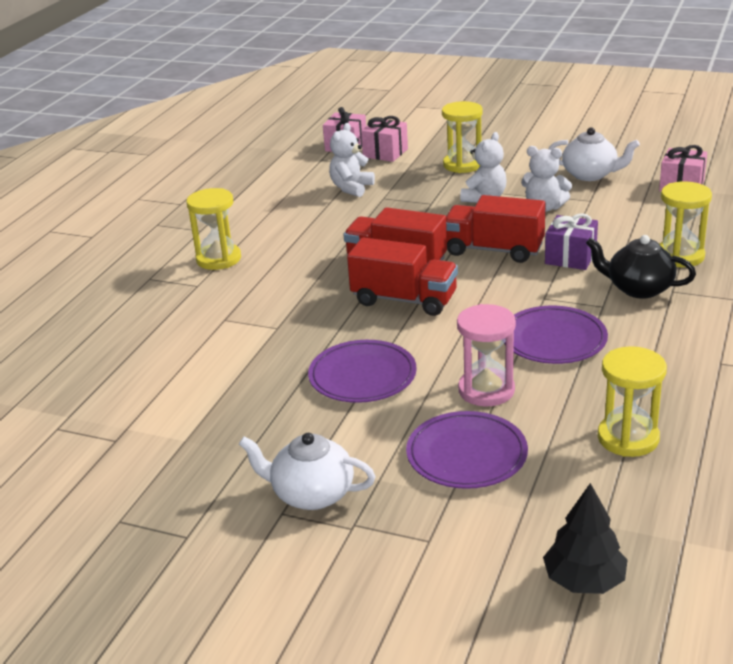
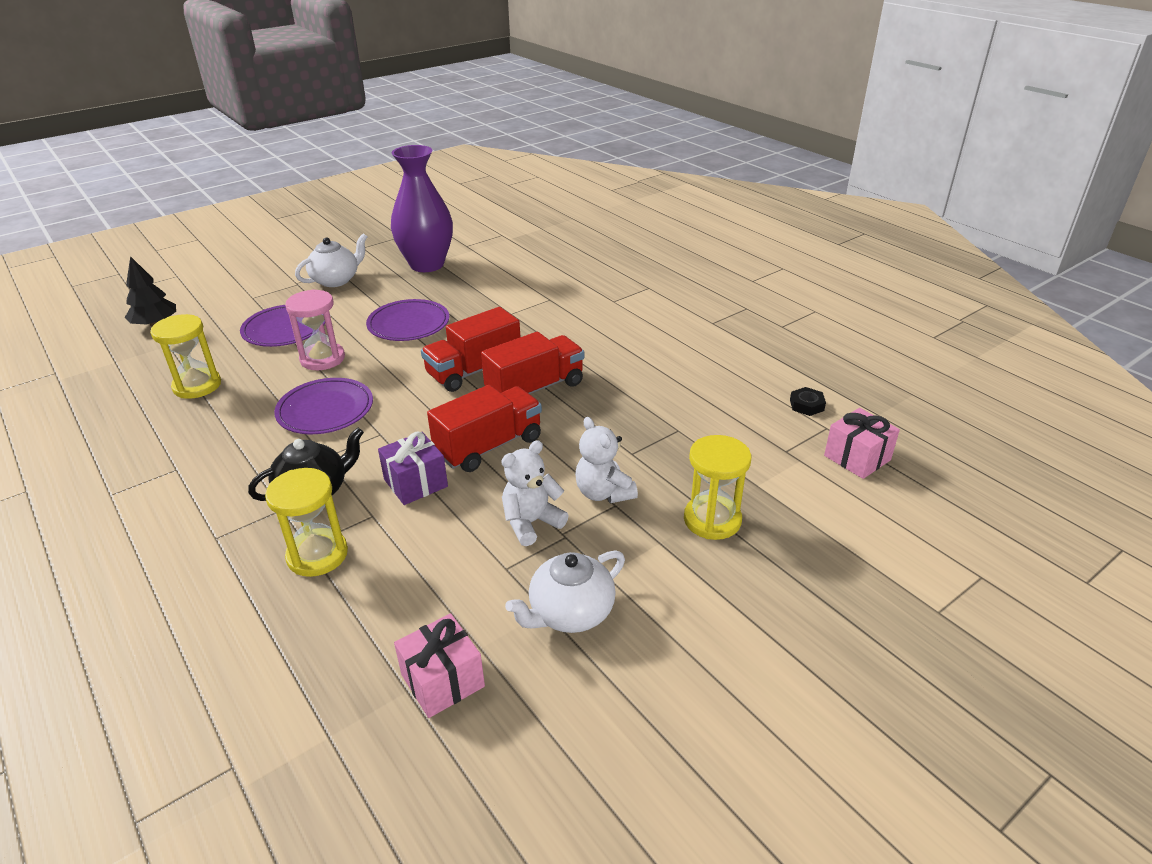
camera: 120 degrees right, 5 degrees up
(202, 442) = (427, 265): none -> purple vase
(218, 259) = (647, 318): yellow hourglass -> none
(299, 170) = (806, 405): none -> black nut
(351, 188) = (723, 420): white teddy bear -> none
(385, 153) = (807, 477): pink gift -> none

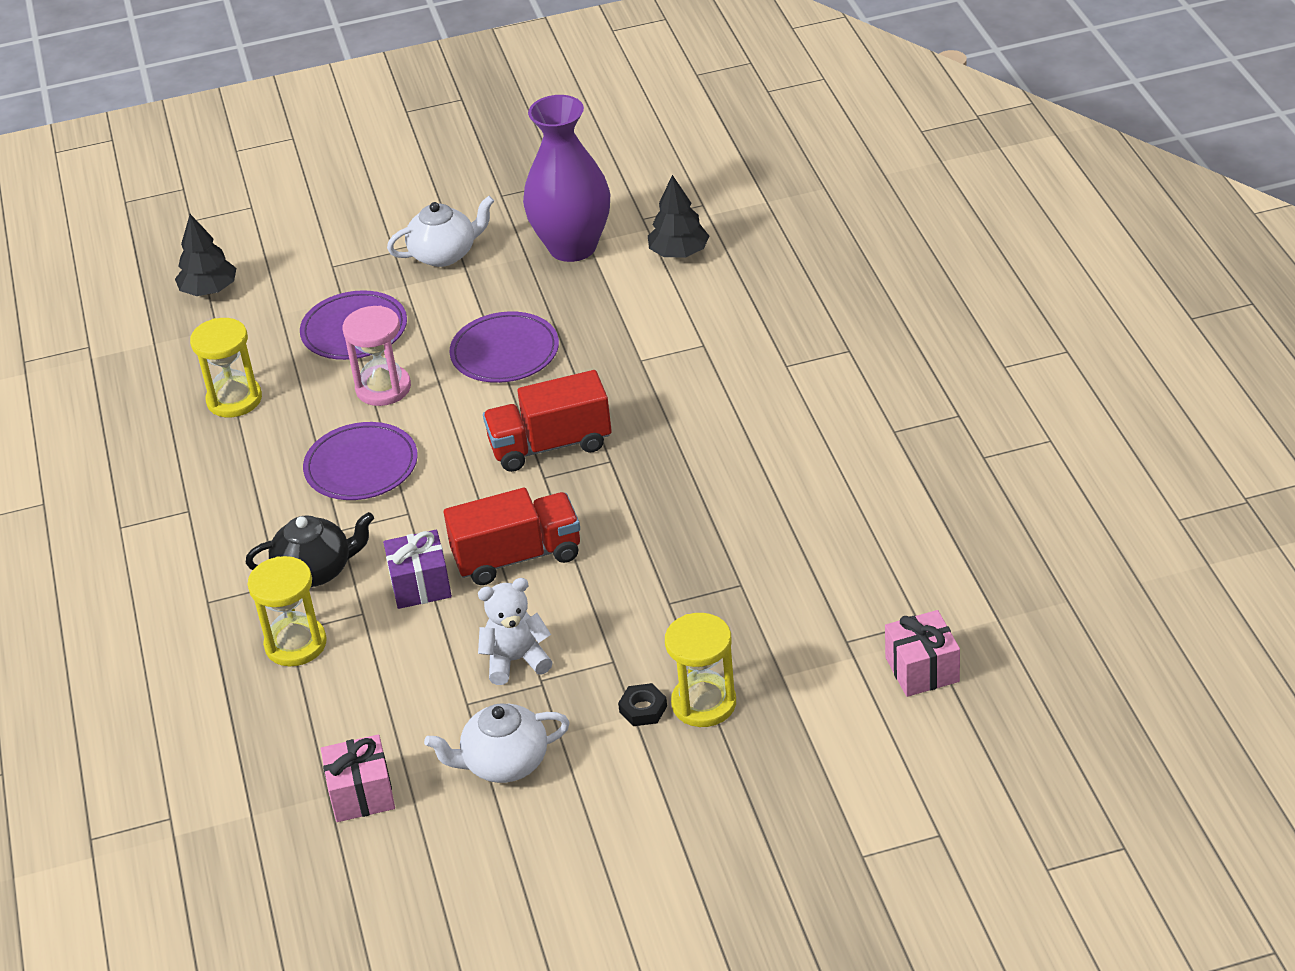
camera: 25 degrees right, 5 degrees up
(502, 258) = (679, 253): none -> black tree
(535, 388) = (609, 488): red truck -> none
(603, 493) = (609, 644): white teddy bear -> none
(806, 405) = (919, 585): black nut -> black nut (643, 709)

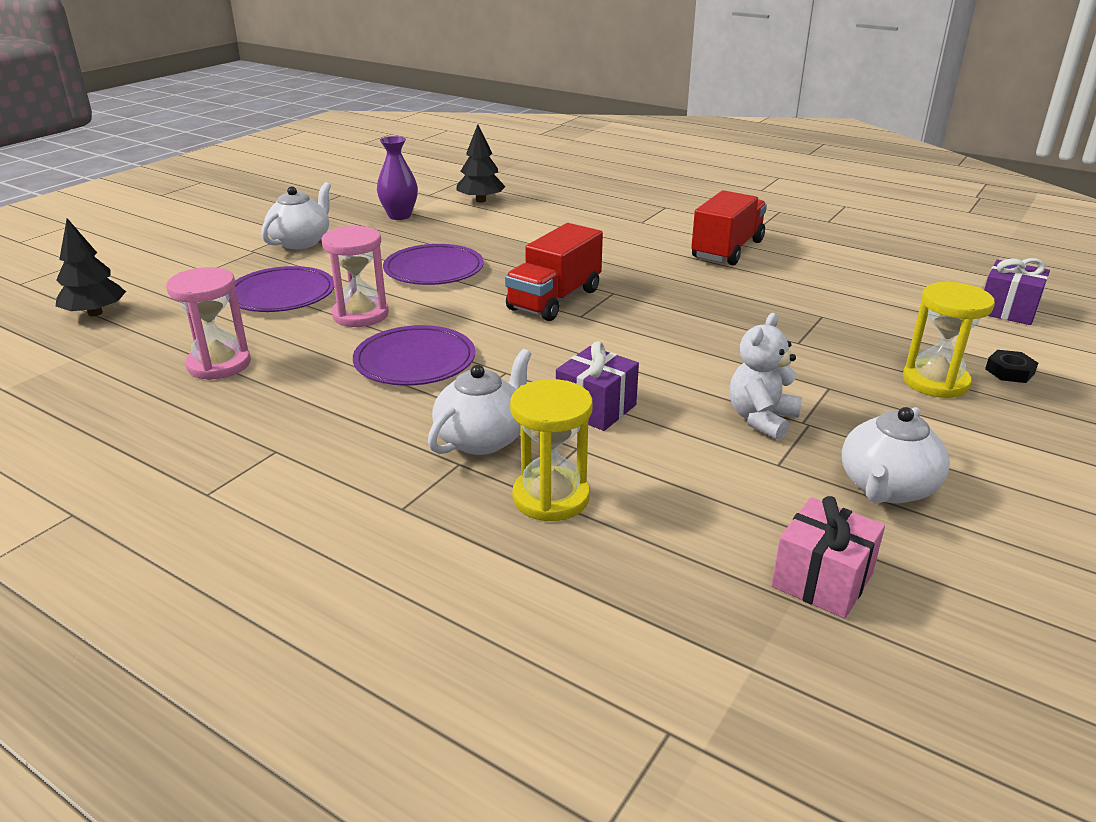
camera: 45 degrees left, 10 degrees down
(234, 400) = (219, 364): yellow hourglass -> pink hourglass
(316, 571) = (482, 439): black teapot -> white teapot
(517, 557) = (643, 362): red truck -> red truck (727, 250)
(572, 247) = (399, 216): purple vase -> purple vase, size x0.56
(643, 709) = (906, 404): black nut -> black nut (1009, 371)
(922, 669) = (1007, 310): pink gift -> purple gift

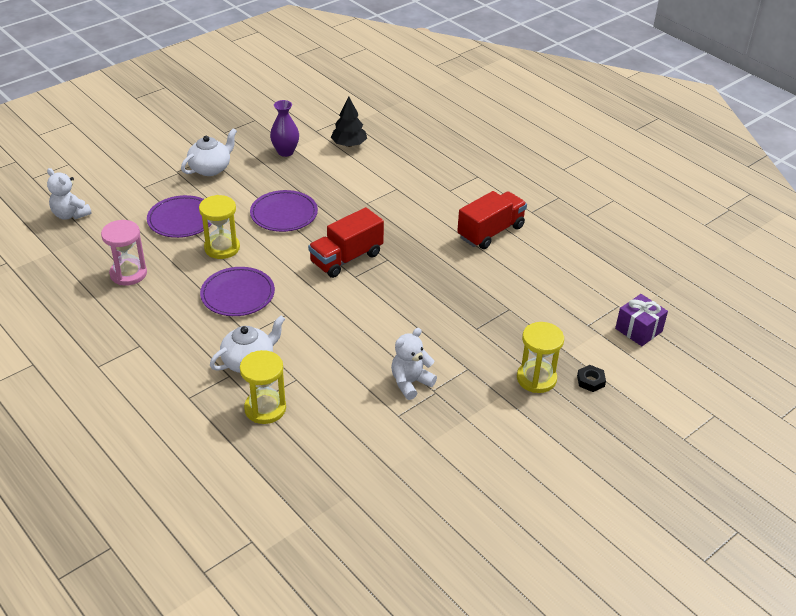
camera: 15 degrees right, 10 degrees up
(95, 313) = (70, 214): black tree -> white teddy bear
(360, 315) = (222, 248): pink hourglass -> yellow hourglass
(596, 408) = (322, 354): purple gift -> none
(821, 580) = (370, 488): pink gift -> none
(886, 488) = (445, 444): white teapot -> none

